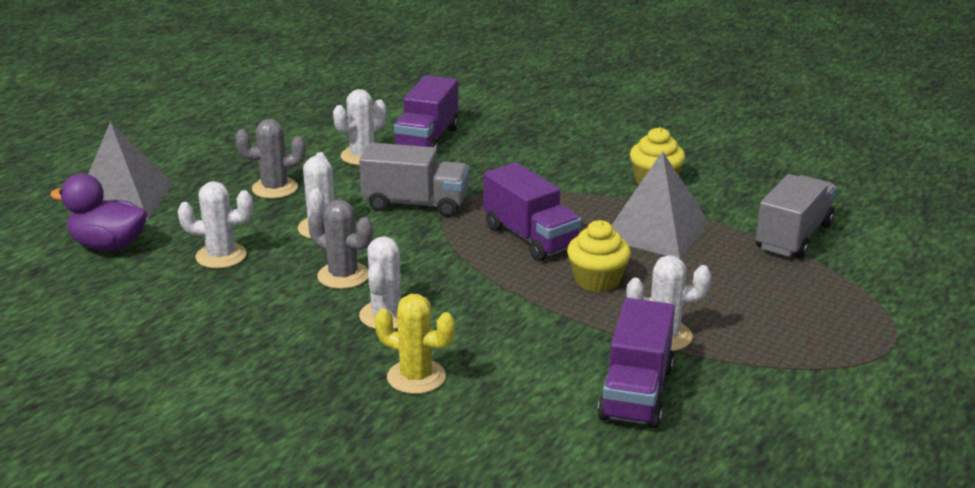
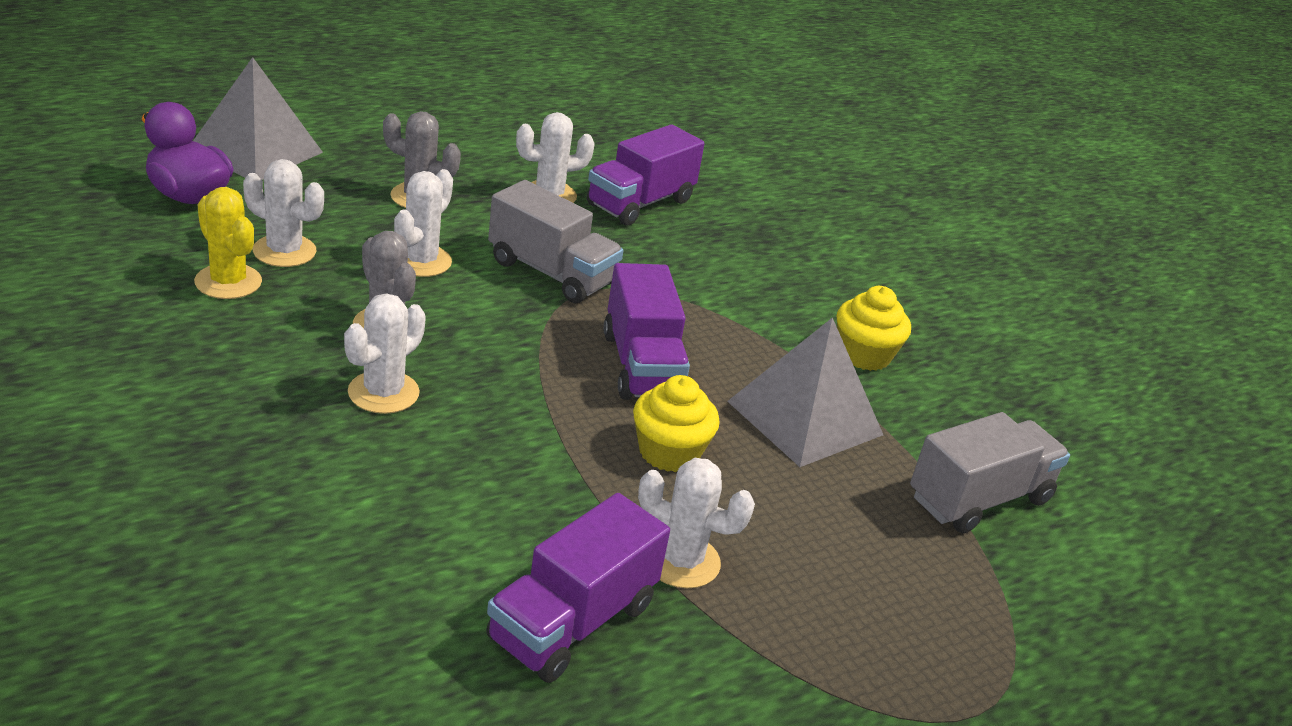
camera: 20 degrees right, 5 degrees up
(416, 377) = (338, 482): yellow cactus -> yellow cactus (228, 282)

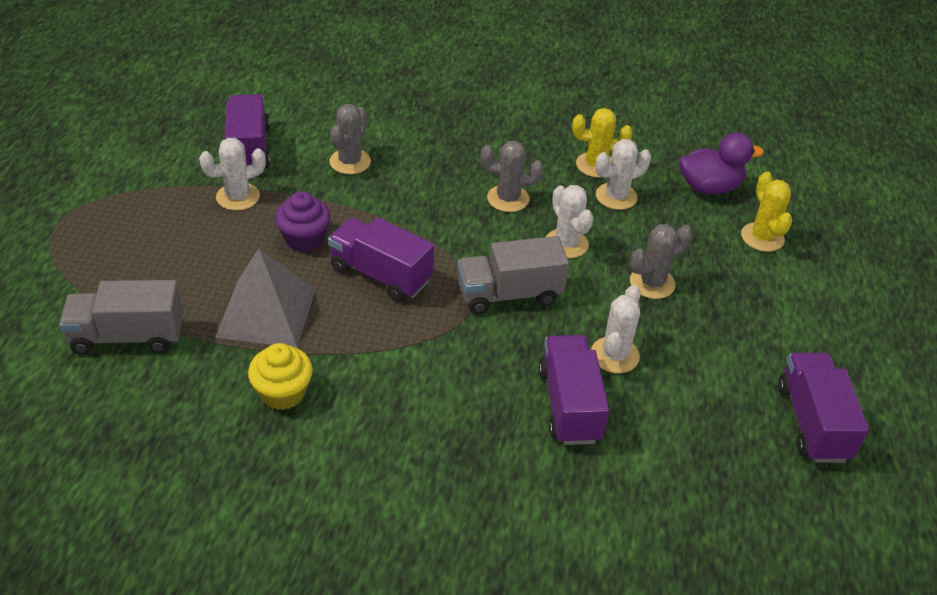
camera: 135 degrees right, 10 degrees up
(255, 151) = (762, 237): grey pyramid -> yellow cactus
(383, 392) = (450, 171): white cactus -> none
(472, 494) = (350, 162): none -> grey cactus
(497, 99) = (812, 422): none -> purple truck
(669, 452) = (304, 239): yellow cupcake -> purple cupcake
(979, 499) = (127, 336): grey truck -> grey truck turned 75 degrees clockwise

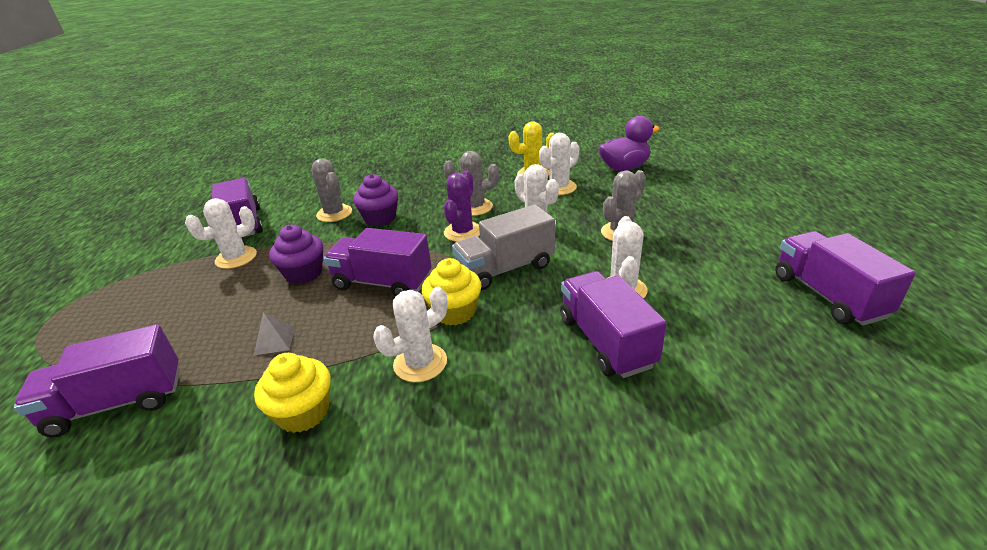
camera: 10 degrees left, 10 degrees down
(127, 336) = (117, 403): grey truck -> purple truck
(266, 312) = (274, 341): grey pyramid -> grey pyramid, size x0.41
(350, 162) = (334, 213): grey cactus -> grey cactus turned 45 degrees counterclockwise
(393, 376) = (420, 363): none -> white cactus
(398, 184) = (380, 218): none -> purple cupcake
(441, 331) = (454, 312): none -> yellow cupcake
(482, 232) = (463, 232): none -> purple cactus
(762, 237) = (684, 186): yellow cactus -> none

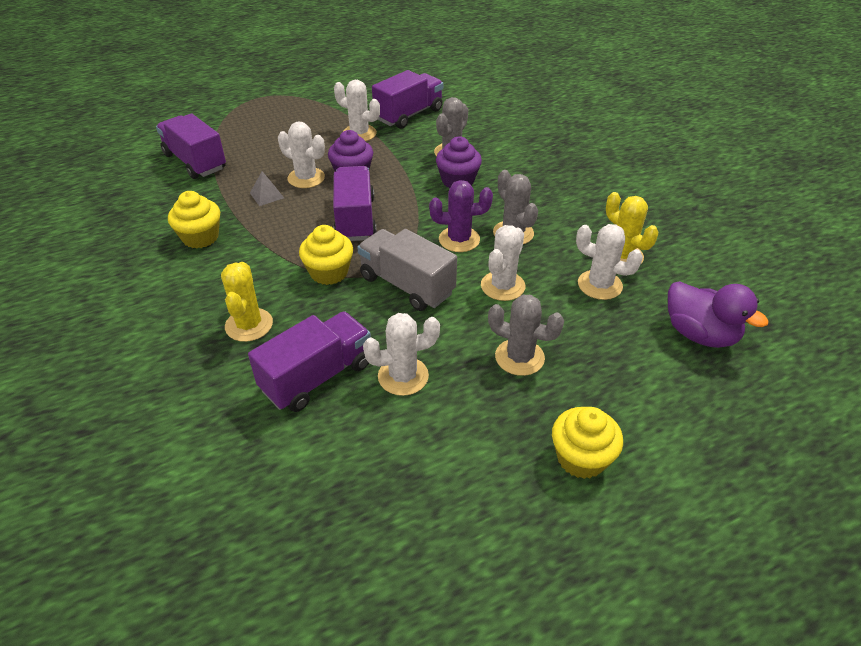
camera: 65 degrees right, 10 degrees up
(420, 363) = (261, 273): white cactus -> white cactus (306, 178)
(504, 383) = (249, 325): none -> yellow cactus
(726, 229) = (581, 458): none -> yellow cupcake
(828, 296) = (462, 567): purple truck -> none

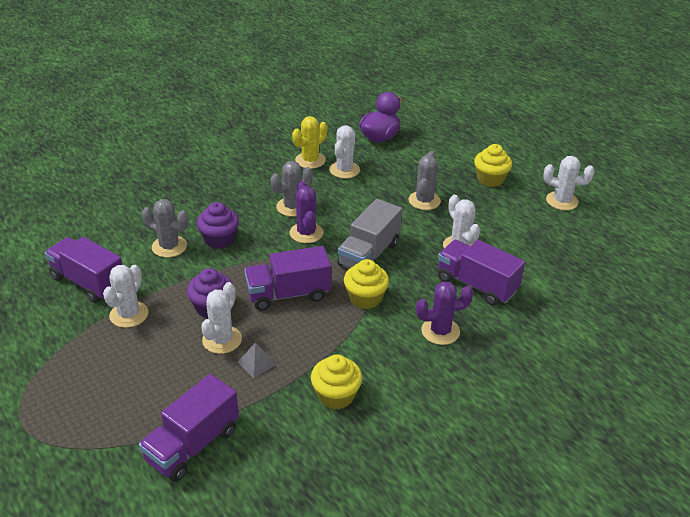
camera: 100 degrees left, 5 degrees down
(249, 325) = (440, 331): yellow cactus -> purple cactus
(502, 286) = (357, 210): white cactus -> white cactus (562, 201)

